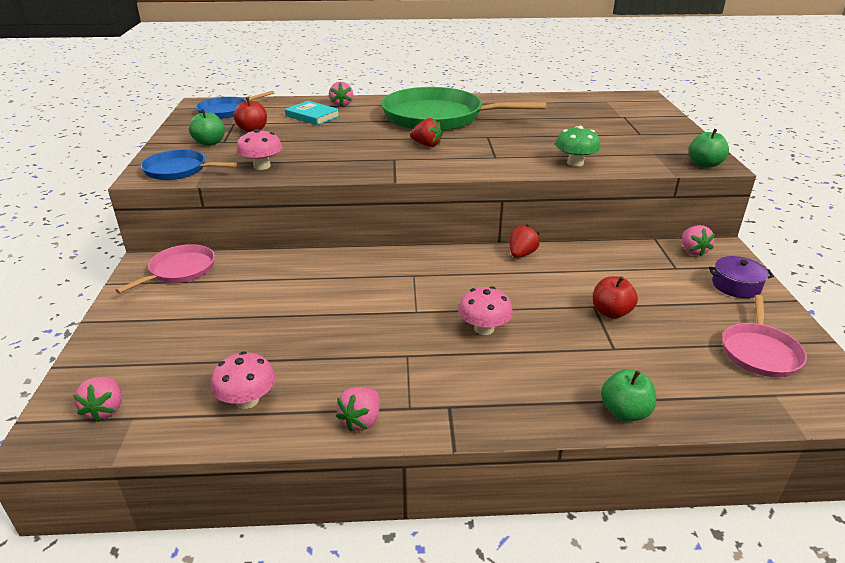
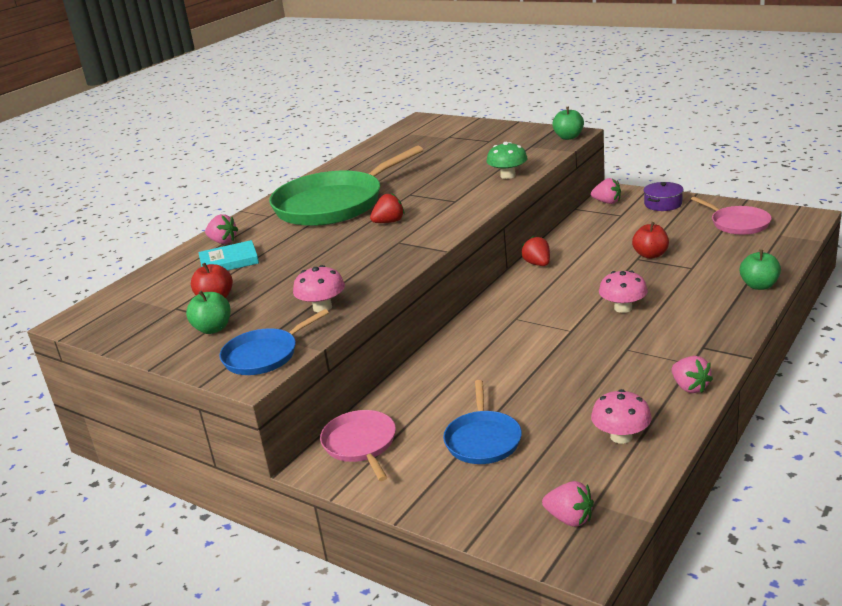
camera: 50 degrees left, 5 degrees down
(226, 111) = (129, 307): blue pan -> blue pan (483, 439)

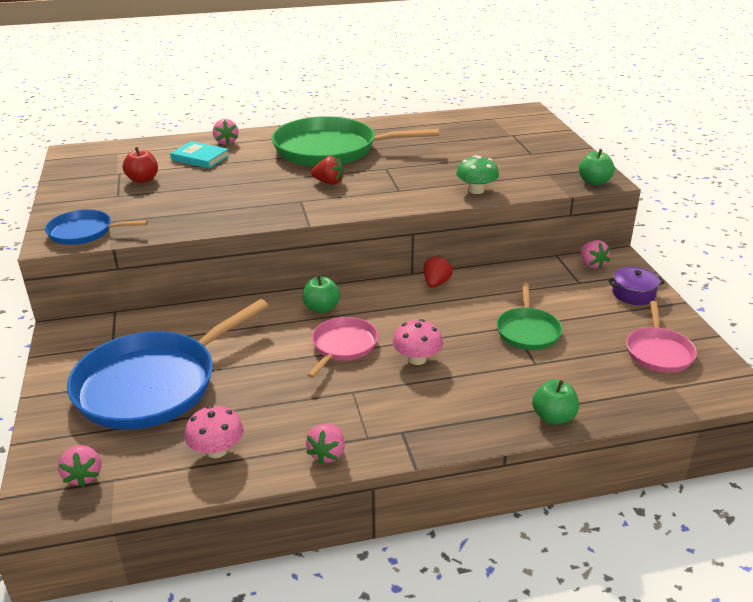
camera: 40 degrees right, 5 degrees up
(213, 329) = (103, 198): green apple -> green apple (321, 308)
(322, 307) = (169, 220): pink mushroom -> none
(360, 444) = (102, 335): pink pan -> pink pan (343, 346)
(483, 439) = (153, 384): blue pan -> blue pan, size x1.97
(650, 255) = (528, 331): red apple -> green pan

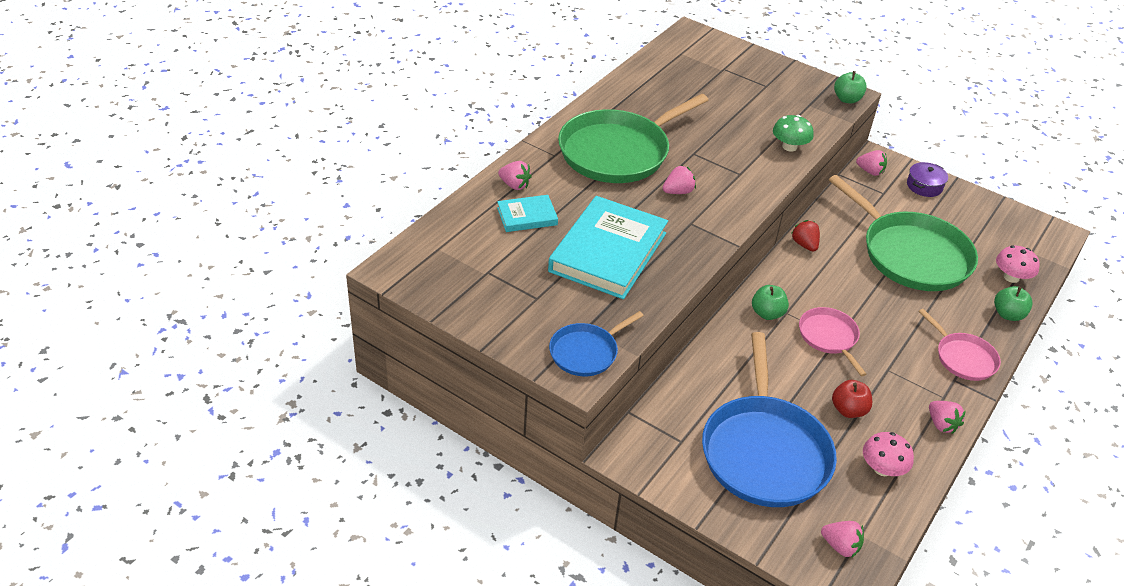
camera: 45 degrees left, 10 degrees up
(143, 179) = (524, 268): red apple -> red apple (848, 410)
(210, 193) = (608, 252): none -> turquoise book
(328, 182) = (678, 191): red strawberry -> pink strawberry
(417, 359) = (885, 319): pink mushroom -> pink mushroom (1011, 277)
(528, 331) = (911, 254): green pan -> green pan, size x1.97
(658, 352) = (993, 229): pink pan -> pink pan (963, 358)

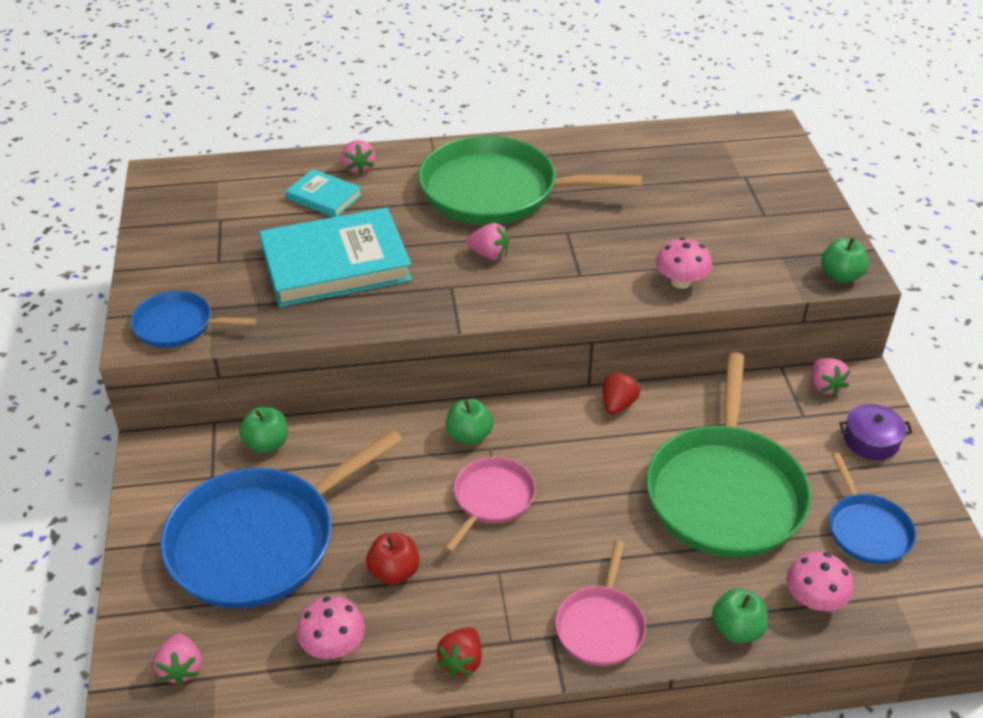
camera: 50 degrees right, 0 degrees up
(678, 399) = (267, 444): none -> green apple
(789, 147) = (681, 282): green mushroom -> pink mushroom
(941, 424) = (461, 661): pink strawberry -> red strawberry
(982, 230) = (867, 529): none -> blue pan

